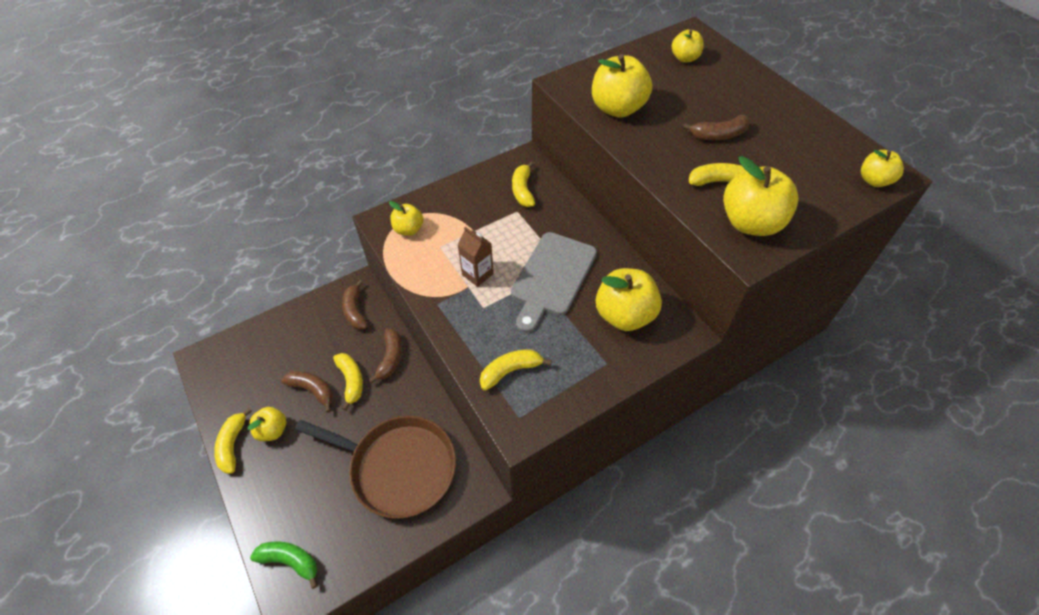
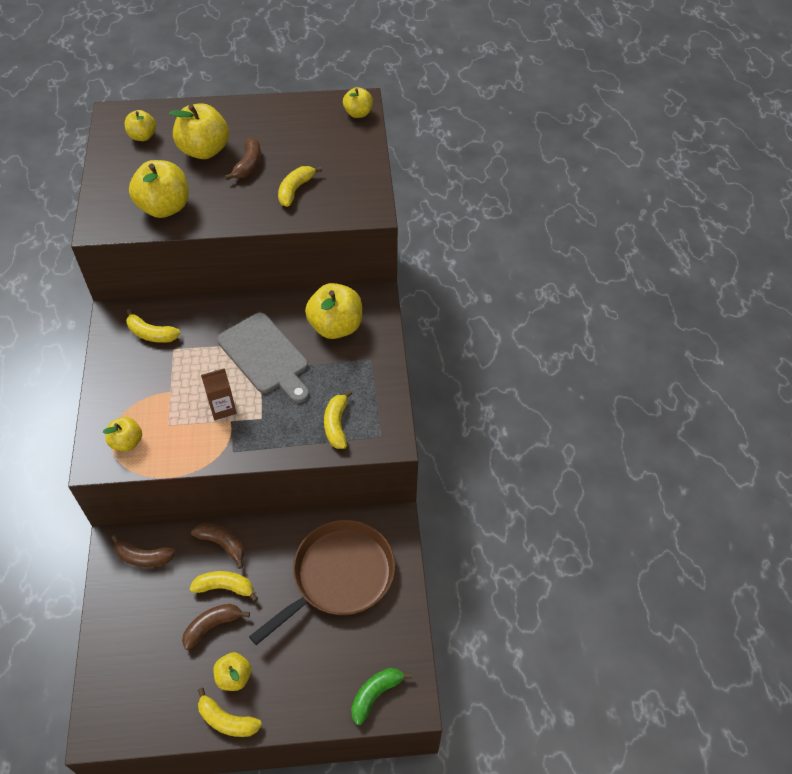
camera: 65 degrees left, 0 degrees up
(750, 223) = (346, 195): yellow apple -> yellow apple (204, 150)

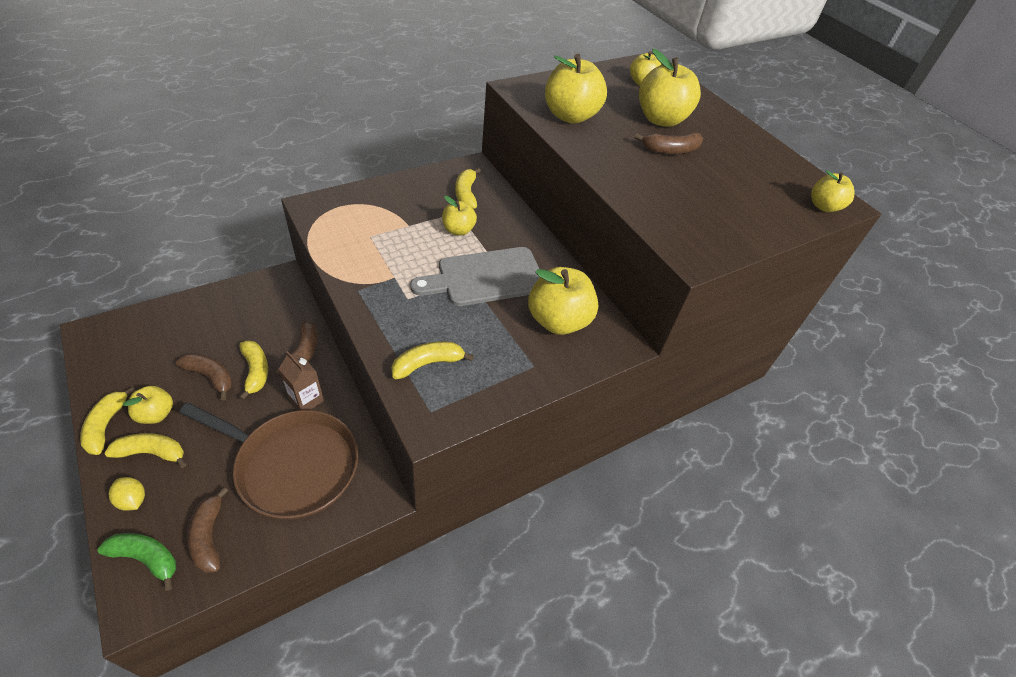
camera: 60 degrees right, 5 degrees down
(127, 442) = (339, 217): yellow apple -> yellow apple (458, 230)
(143, 557) = (273, 302): brown banana -> brown banana (209, 536)
(222, 408) = (406, 266): brown carton -> brown carton (306, 400)
(265, 356) = (485, 277): grey cutting board -> grey cutting board turned 45 degrees clockwise
(295, 190) = (668, 190): yellow banana -> yellow banana (152, 452)
(317, 702) = (132, 500): none -> yellow lemon

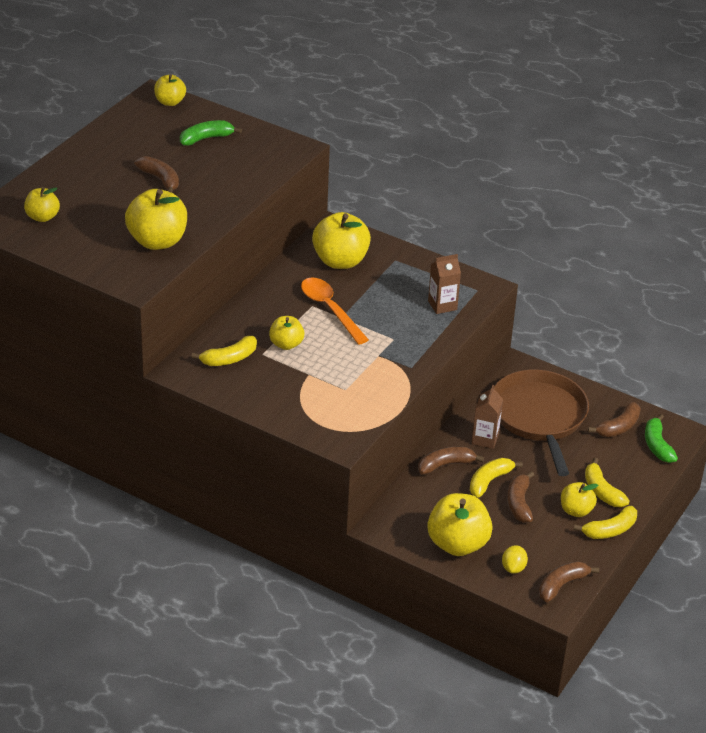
camera: 115 degrees left, 10 degrees down
(102, 350) = (561, 585): none -> brown banana
(132, 500) = (637, 477): yellow lemon -> yellow lemon (513, 568)
(428, 364) = (442, 305): yellow banana -> brown carton
(485, 277) = (330, 309): grey cutting board -> orange spoon
(661, 119) = (109, 193): yellow apple -> yellow apple (457, 544)
(738, 202) = (206, 138): none -> green banana

